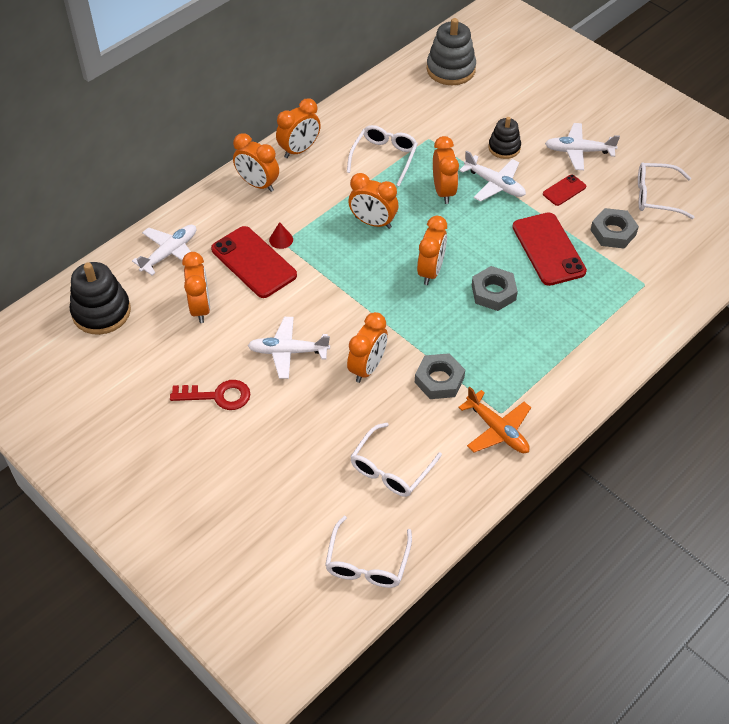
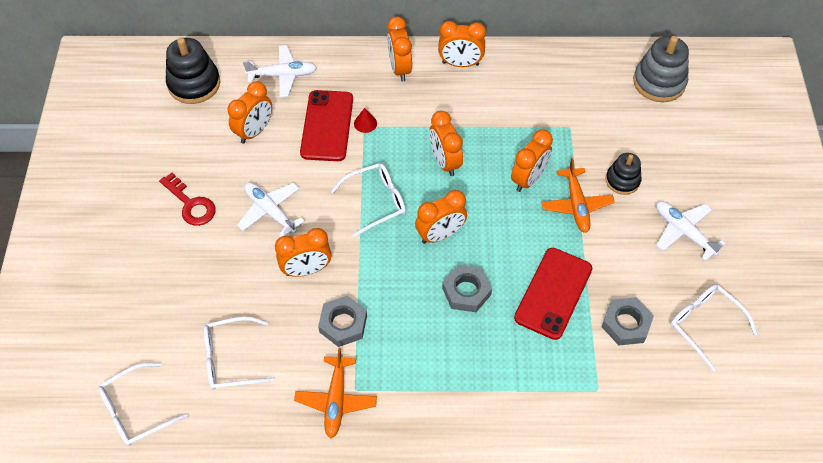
camera: 45 degrees right, 5 degrees up
(384, 157) = (516, 116): white glasses -> white glasses (376, 201)
(494, 184) = (576, 205): white plane -> orange plane
(564, 190) = (628, 255): red phone -> none

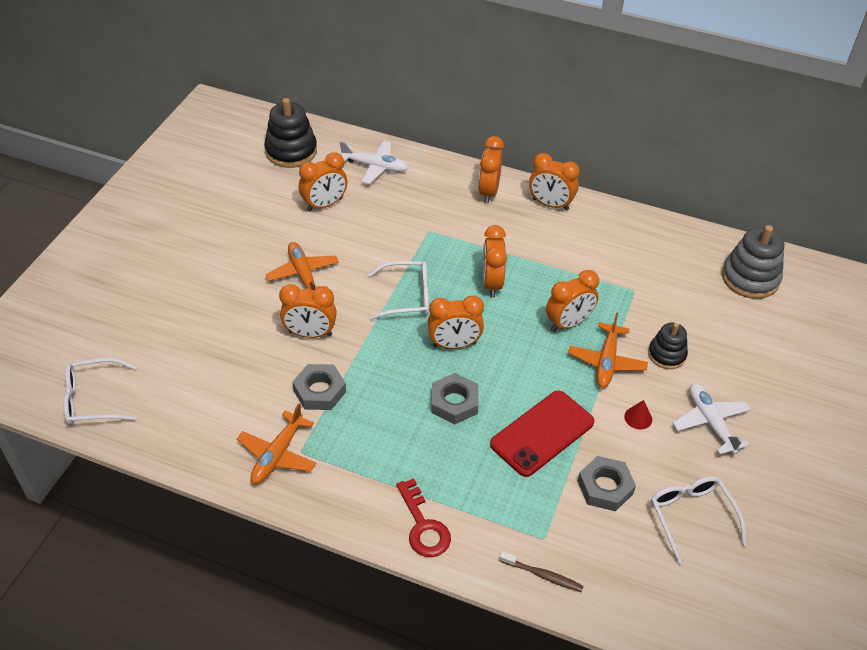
camera: 20 degrees right, 10 degrees down
(191, 204) = (235, 246): red key -> red key (423, 526)
(231, 359) = (200, 385): white glasses -> none
(270, 211) = (303, 274): white plane -> orange plane
(327, 126) = (394, 220): red phone -> none
(365, 123) = (431, 228): red cone -> red cone (638, 418)
(611, 424) = (543, 575): none -> brown toothbrush

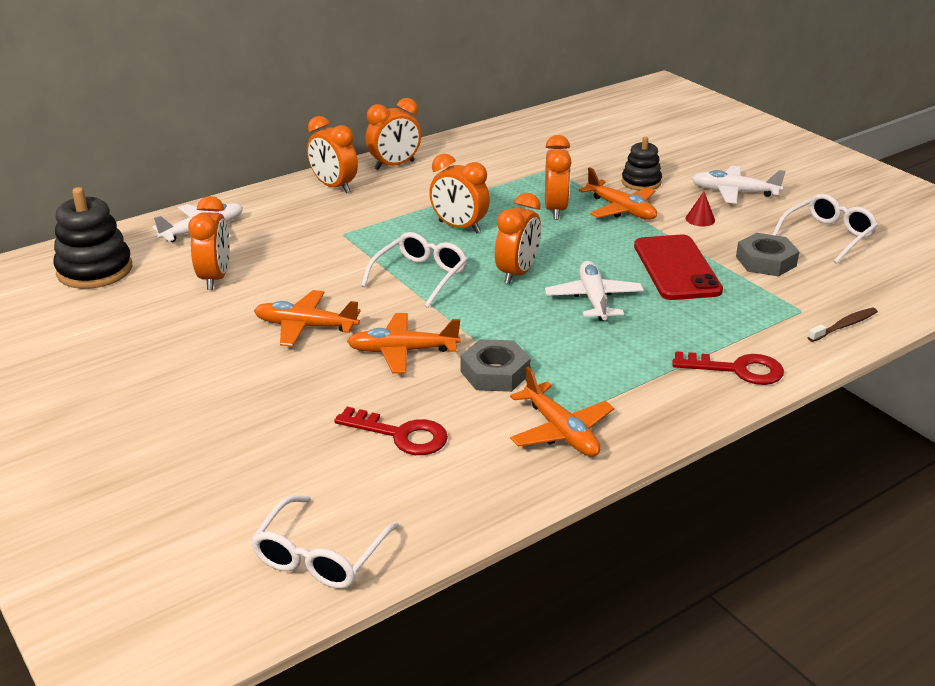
camera: 55 degrees left, 15 degrees down
(222, 378) = (401, 435): none -> red key
(310, 334) = (402, 351): orange clock -> orange plane
(454, 402) = (593, 299): grey nut -> white plane
(691, 516) = (828, 236): white glasses -> white glasses turned 120 degrees clockwise
(750, 278) = (594, 121): grey stacking toy -> none

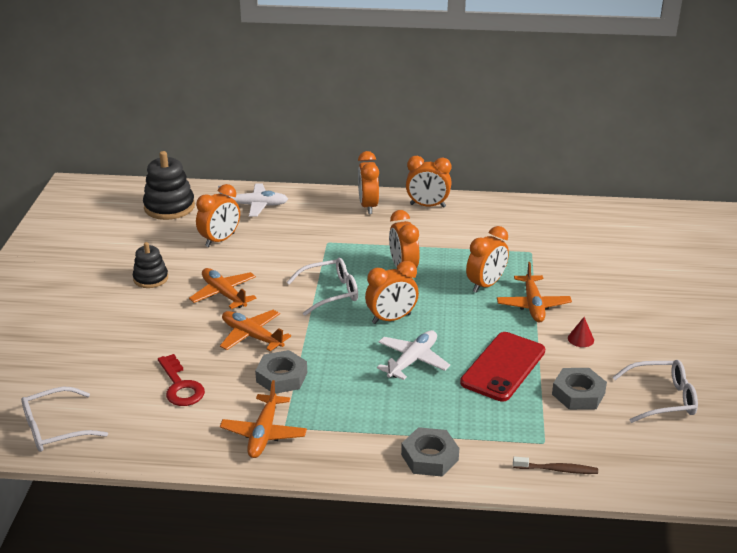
camera: 40 degrees right, 0 degrees up
(641, 182) = (582, 290): black stacking toy -> black stacking toy (151, 278)
(734, 192) = (643, 330): white plane -> none
(737, 370) = (429, 457): red key -> grey nut

